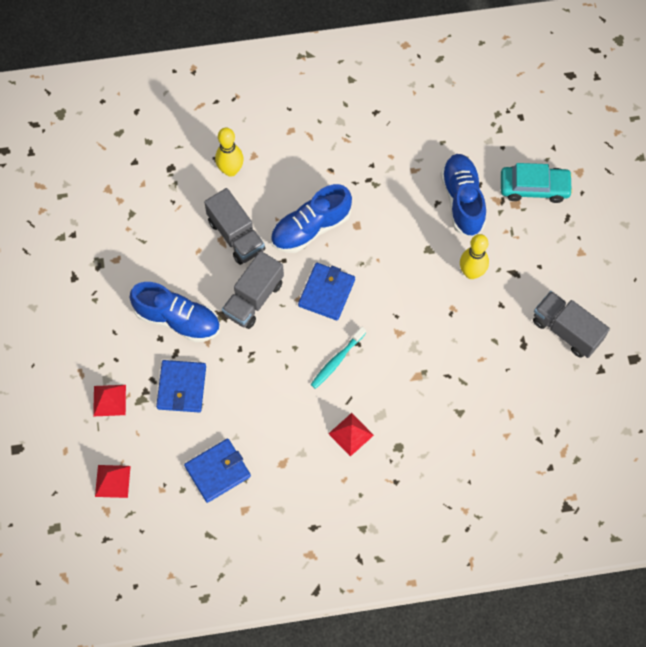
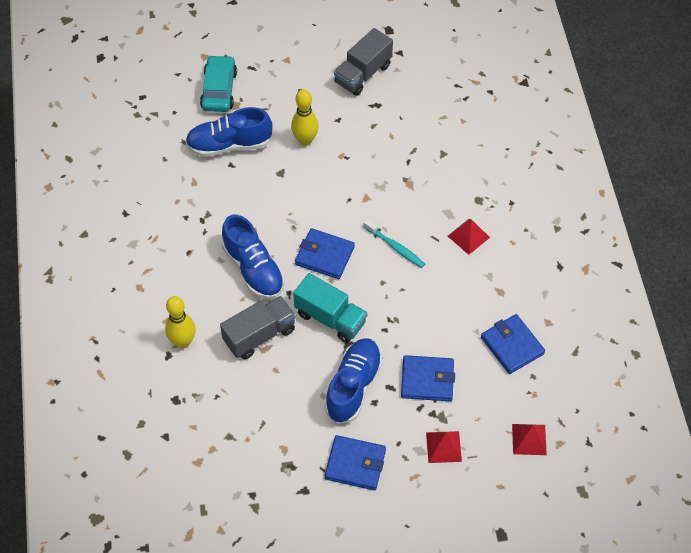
camera: 90 degrees left, 10 degrees down
(96, 321) = (355, 464): none -> blue wallet
(253, 298) = (330, 318): grey truck -> turquoise truck

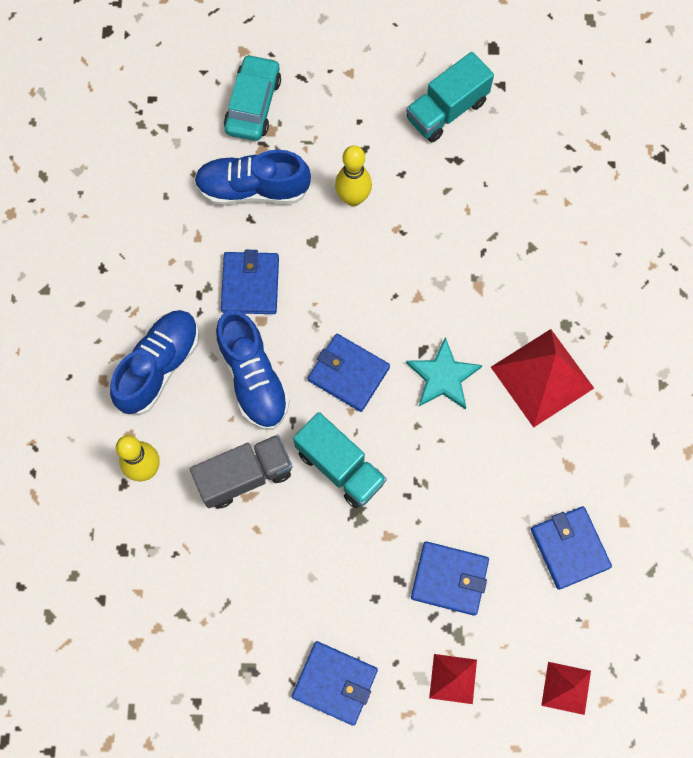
camera: 10 degrees right, 15 degrees up
(239, 208) = (250, 284): none -> blue wallet
(353, 386) = (352, 571): blue shoe -> blue shoe (159, 366)
(363, 74) = (447, 110): grey truck -> turquoise truck
(395, 247) = (443, 377): turquoise toothbrush -> turquoise star
(468, 236) = (542, 377): red pyramid -> red pyramid, size x1.84

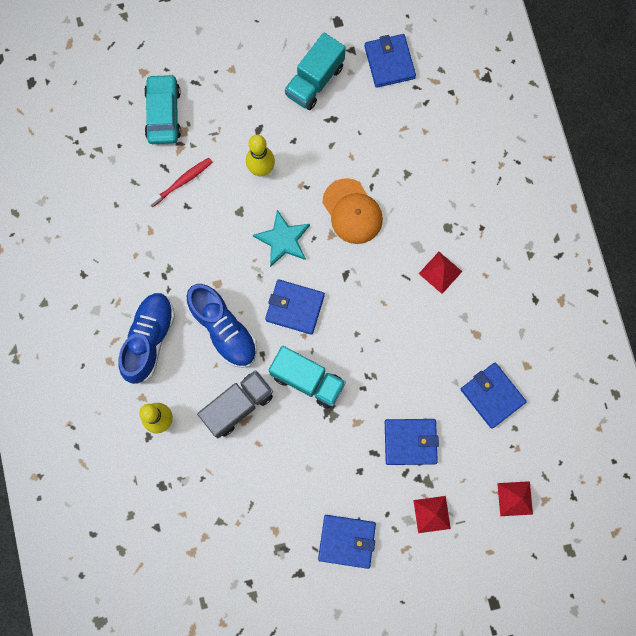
camera: 15 degrees left, 5 degrees up
(250, 284) = (201, 258): blue wallet -> blue wallet (389, 62)
(253, 189) = (182, 182): blue shoe -> red toothbrush
(443, 377) = (366, 291): turquoise star -> turquoise star (283, 240)
(451, 276) = (352, 211): none -> orange cap
(542, 377) = (440, 272): red pyramid -> red pyramid, size x0.54

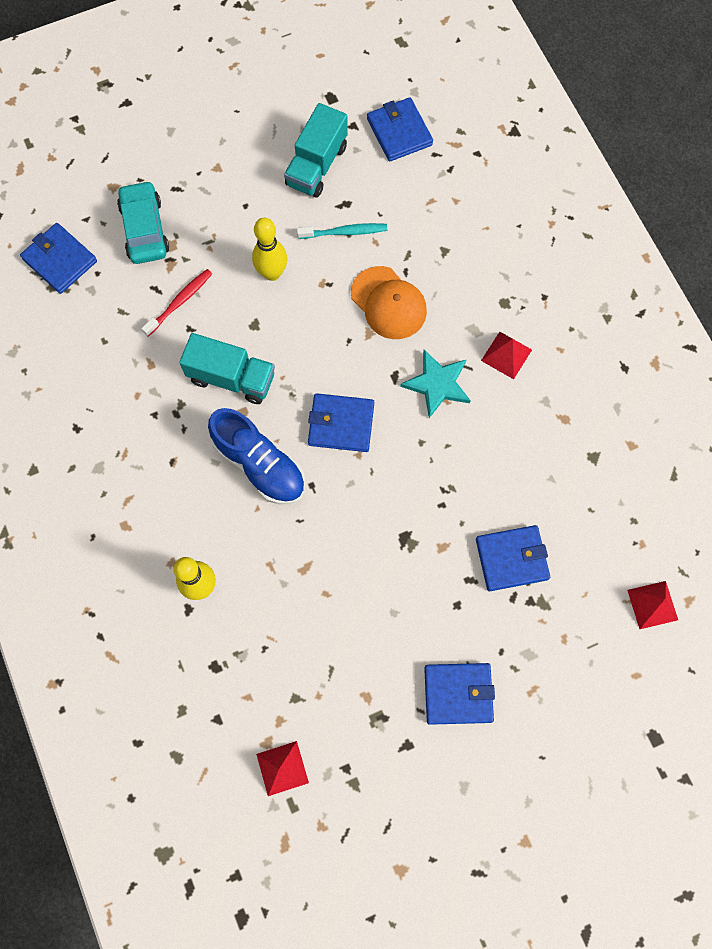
camera: 10 degrees left, 5 degrees down
(149, 339) = (170, 491): blue shoe -> none
(238, 406) = (293, 552): grey truck -> none
(283, 240) = (312, 348): turquoise star -> turquoise star (437, 384)
(307, 380) = (372, 507): turquoise truck -> turquoise truck (231, 378)
(327, 144) = (344, 232): none -> turquoise toothbrush
(431, 514) = (556, 642): red pyramid -> red pyramid (282, 768)
(492, 395) = (598, 487): blue wallet -> blue wallet (60, 260)

